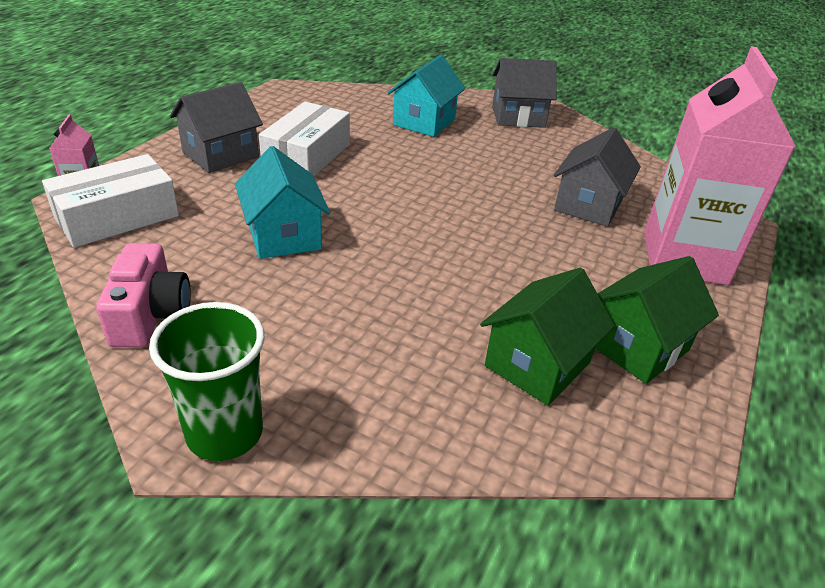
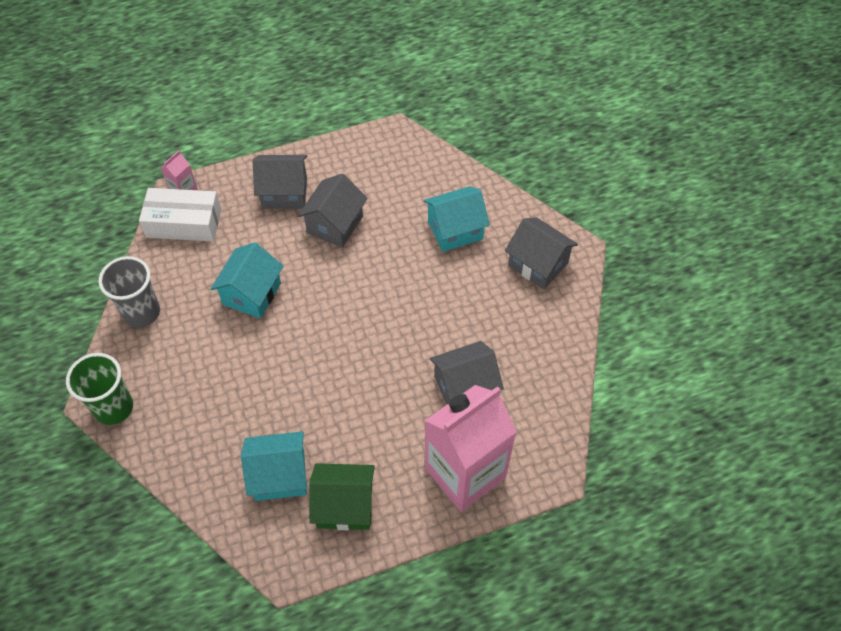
camera: 45 degrees right, 20 degrees up
(150, 314) = (142, 312): pink camera -> grey cup
(307, 156) = (335, 224): white box -> grey house
(537, 364) = (280, 475): green house -> turquoise house

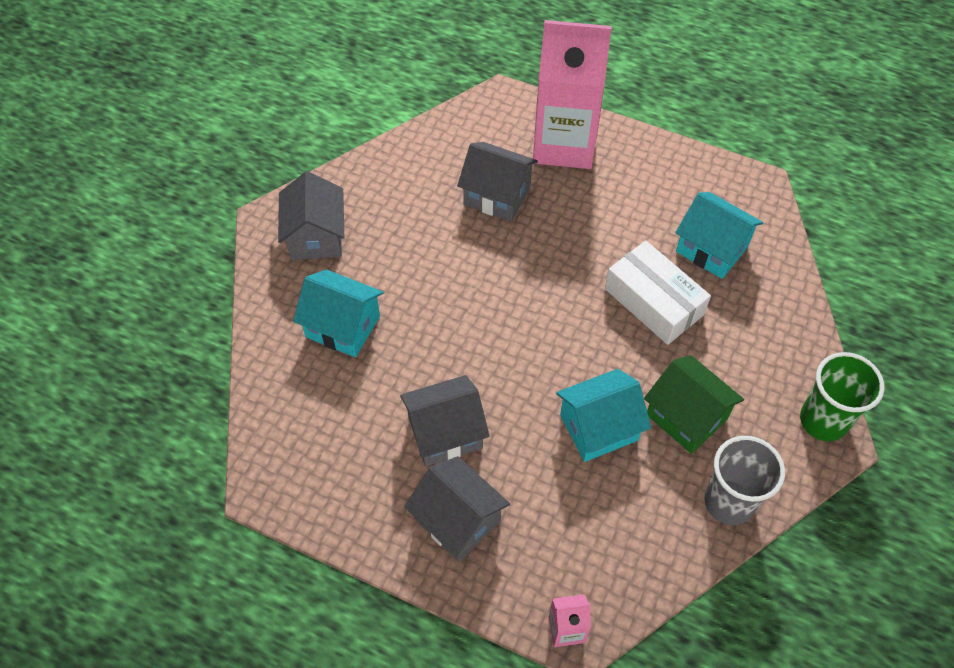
camera: 135 degrees left, 0 degrees up
(184, 223) = (601, 581): white box -> white box (653, 302)
(345, 505) = (678, 191): green house -> green house (686, 417)

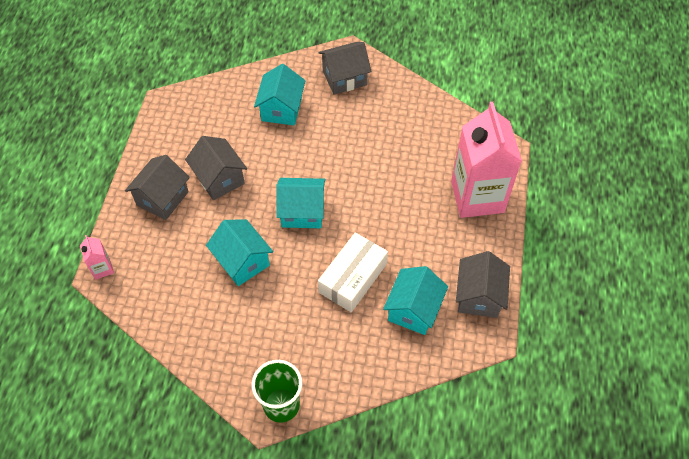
camera: 75 degrees right, 0 degrees up
(497, 195) = (413, 166): grey house -> grey house (479, 296)
(535, 337) = (302, 212): none -> turquoise house
(686, 417) = (263, 313): green house -> none
(729, 502) = (203, 349): grey cup -> none

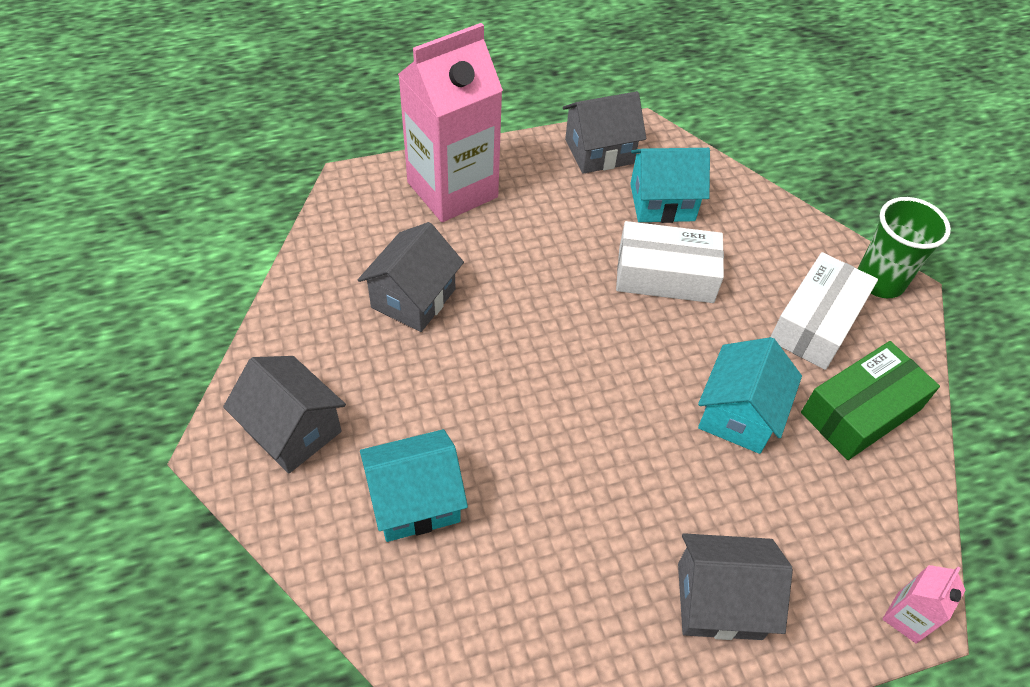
camera: 120 degrees left, 5 degrees down
(206, 325) = (860, 411): none -> green box
(219, 179) = (621, 526): grey house -> grey house (413, 298)
(274, 342) = (816, 322): none -> white box
(302, 212) = (605, 375): turquoise house -> none

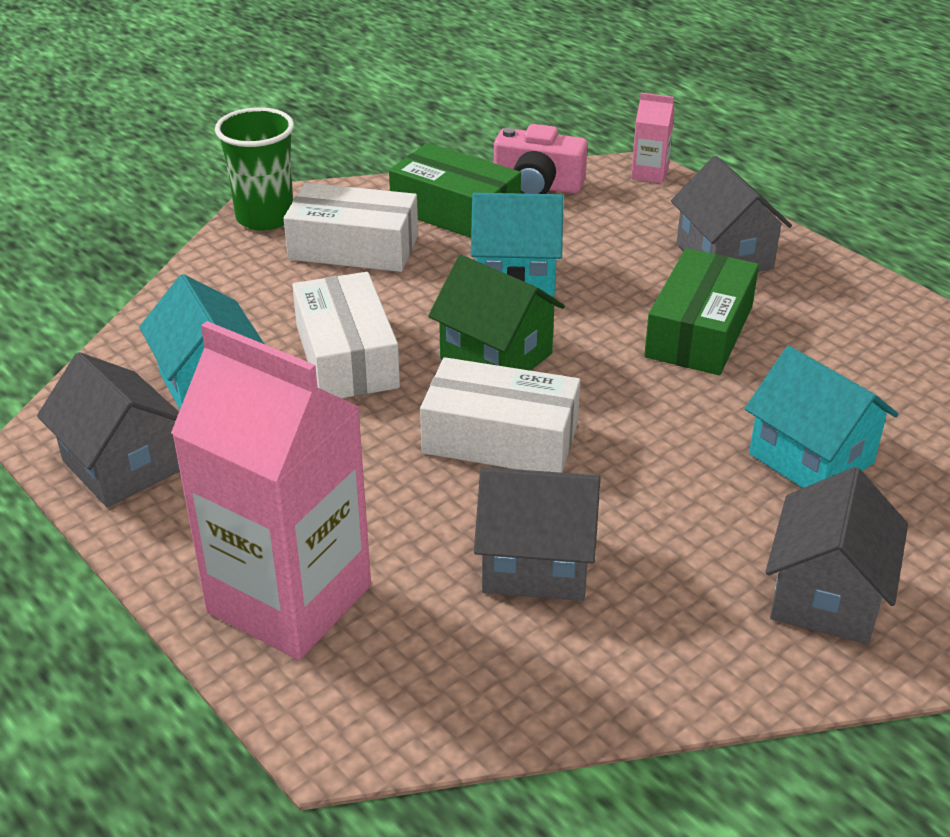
camera: 110 degrees left, 15 degrees down
(536, 325) = (500, 438): none -> white box
(606, 511) = (699, 331): none -> green box
(630, 358) = (496, 356): none -> green house
(898, 497) = (537, 186): none -> pink camera

